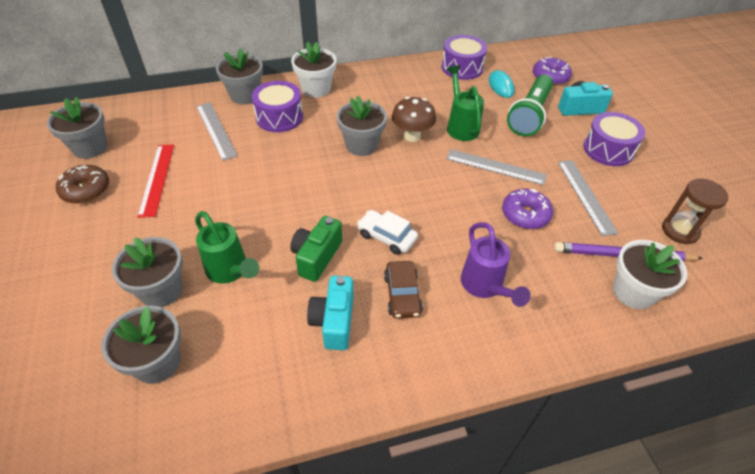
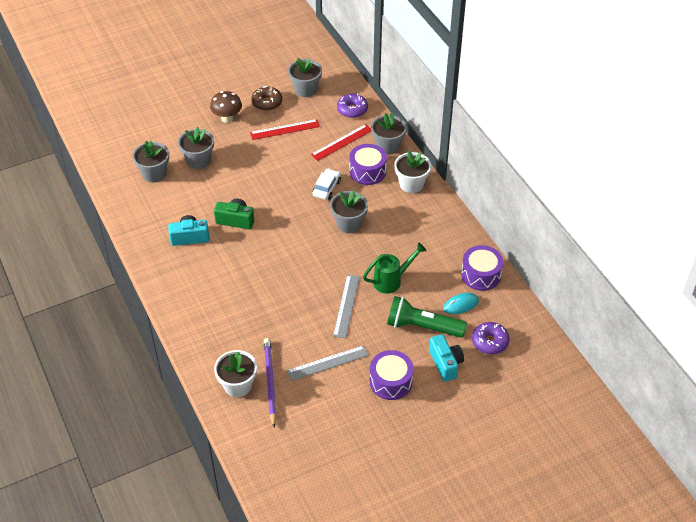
camera: 80 degrees right, 0 degrees up
(216, 130) = (342, 142): grey ruler -> red ruler
(230, 271) = (217, 185): green watering can -> none
(387, 237) = (259, 251): white car -> white car (326, 188)
(402, 295) = (214, 265): brown car -> none
(412, 136) = (368, 251): brown mushroom -> brown mushroom (227, 118)
(485, 287) = (227, 305): purple watering can -> none
(525, 215) = (298, 325): purple donut -> purple donut (352, 110)
(680, 231) = (303, 421): brown hourglass -> none

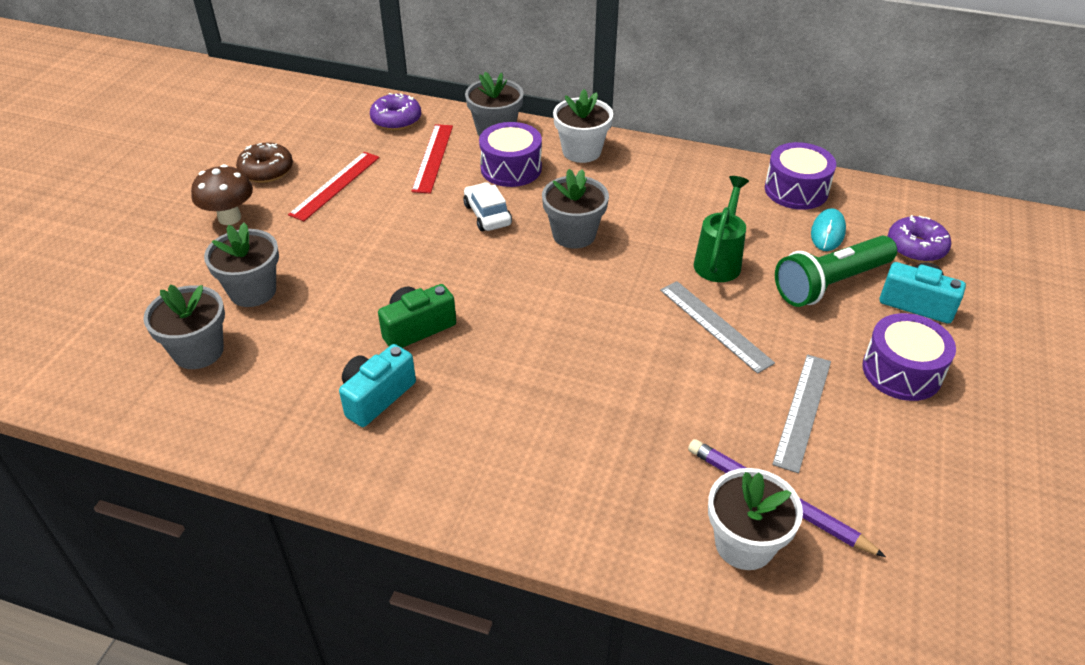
camera: 45 degrees left, 5 degrees down
(305, 89) = (302, 131): grey flower pot -> none

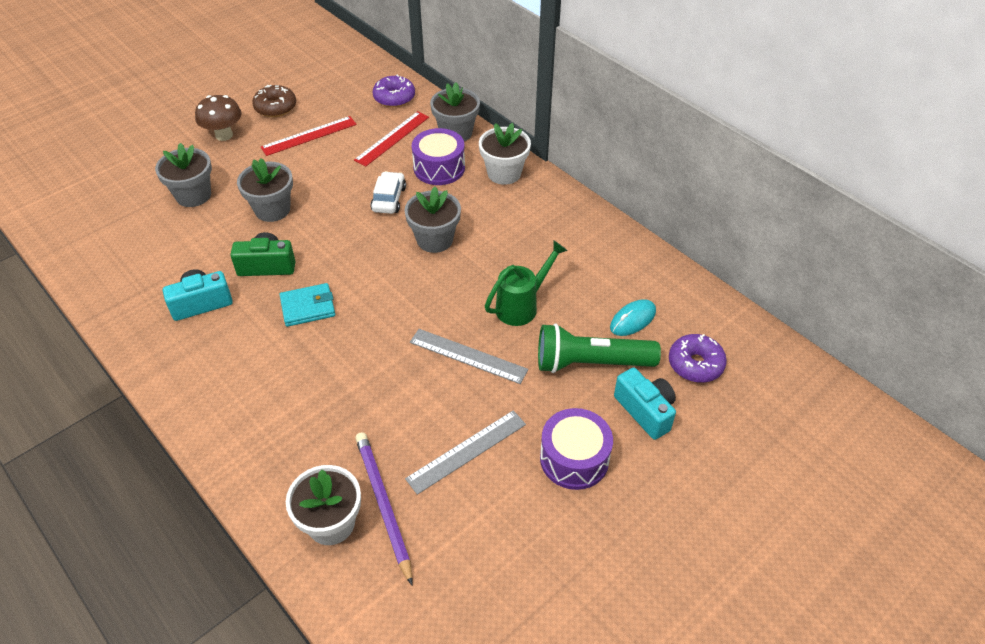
camera: 30 degrees right, 5 degrees up
(198, 351) = (129, 224): grey flower pot -> grey flower pot (272, 209)
(505, 349) = (308, 307): none -> turquoise wallet
(715, 325) = (468, 356): grey ruler -> grey ruler turned 60 degrees counterclockwise
(796, 190) = (643, 272): purple drum -> none

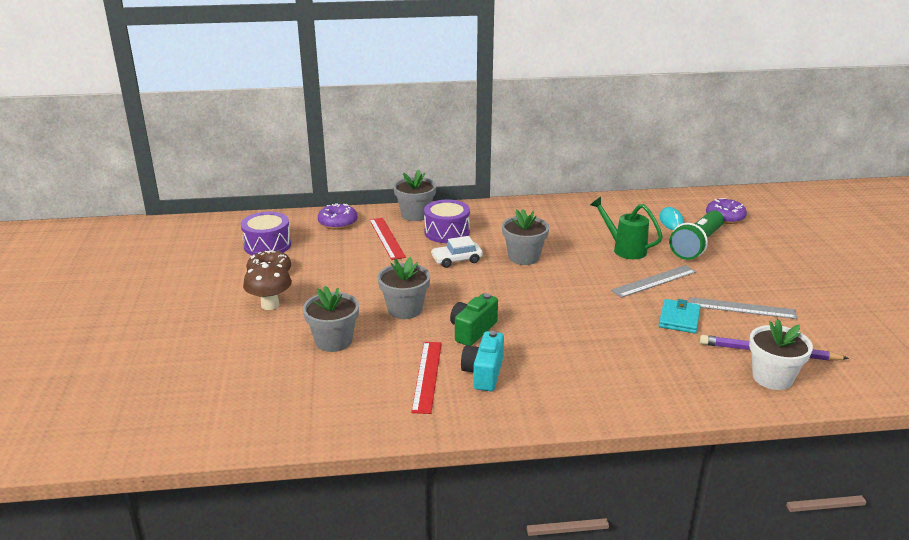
camera: 55 degrees left, 20 degrees down
(308, 307) = (541, 326): turquoise wallet -> turquoise wallet (679, 319)
(309, 136) = (332, 268): red ruler -> red ruler (427, 376)
(389, 199) = (457, 260): white car -> white car turned 60 degrees counterclockwise
(467, 451) = (741, 308): grey ruler -> grey ruler turned 75 degrees counterclockwise
(504, 173) = (484, 213): white flower pot -> none
(522, 305) = (624, 249): green watering can -> green watering can turned 45 degrees counterclockwise
(574, 459) = (773, 276): purple drum -> purple drum (267, 245)
(645, 411) = (751, 243): turquoise camera -> none

